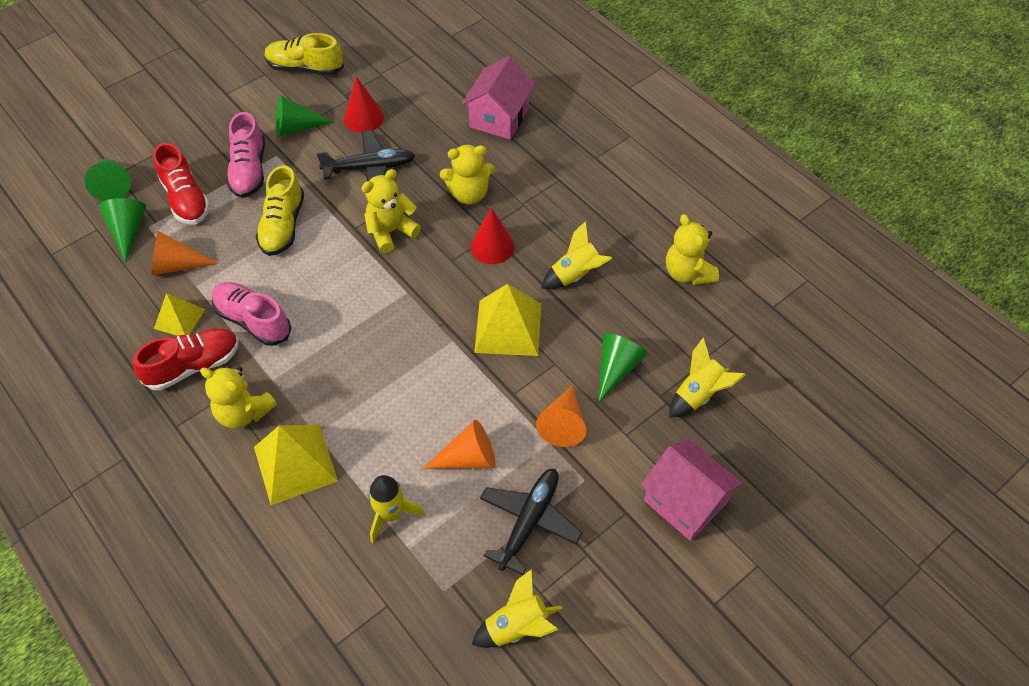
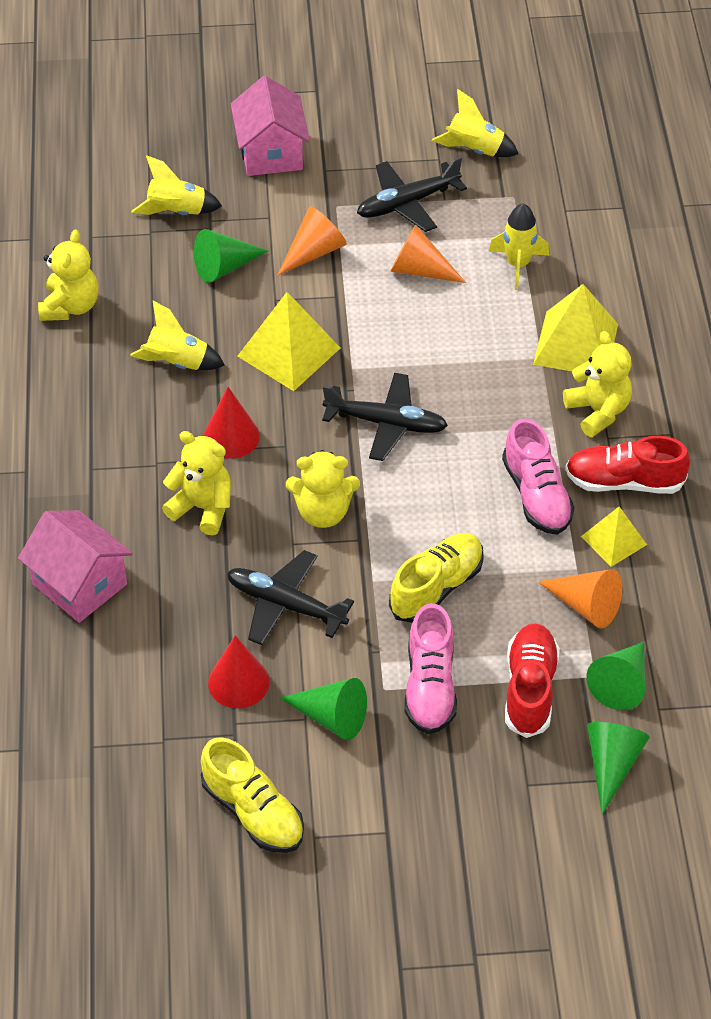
camera: 145 degrees left, 5 degrees down
(249, 170) = (430, 686): pink shoe -> pink shoe turned 150 degrees clockwise
(396, 313) = (385, 423): none -> black plane
(499, 118) = (80, 584): pink house -> pink house turned 75 degrees clockwise

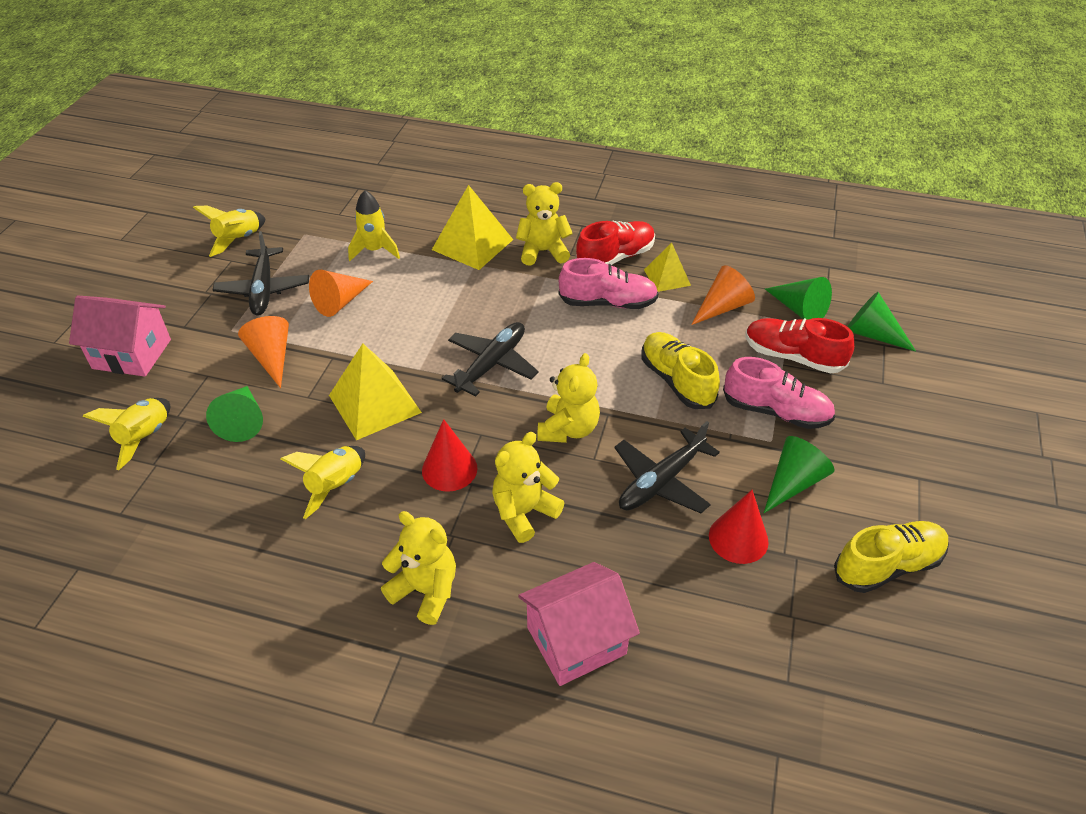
camera: 70 degrees left, 5 degrees down
(70, 306) = (201, 555): yellow teddy bear -> yellow teddy bear (425, 591)
(624, 482) = (615, 258): red shoe -> red shoe turned 150 degrees counterclockwise

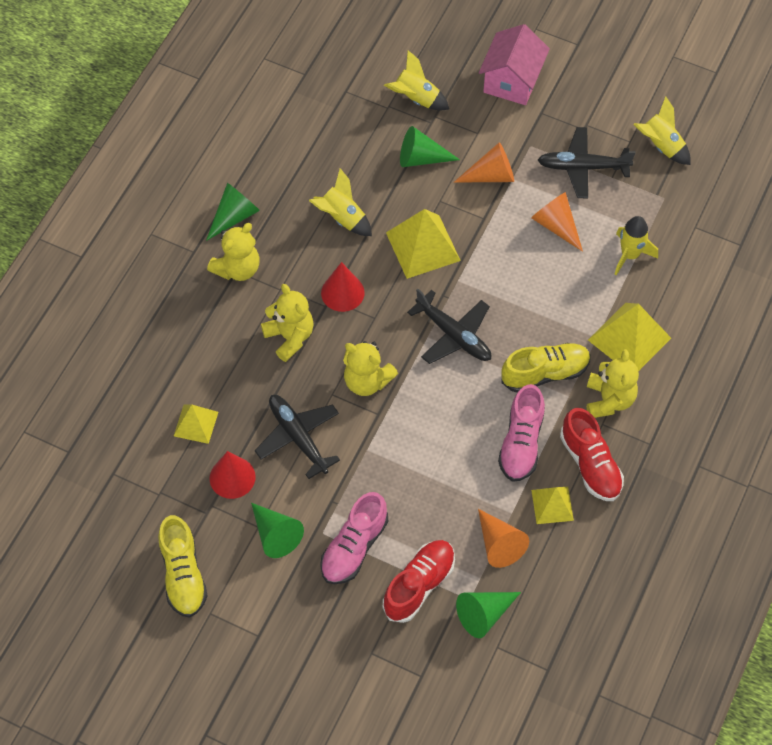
camera: 100 degrees right, 15 degrees up
(576, 640) = (176, 353): pink house -> none
(677, 381) = (406, 477): yellow shoe -> yellow shoe (545, 373)
(678, 593) = (196, 424): none -> yellow pyramid
(871, 334) = (437, 670): green cone -> green cone (234, 216)

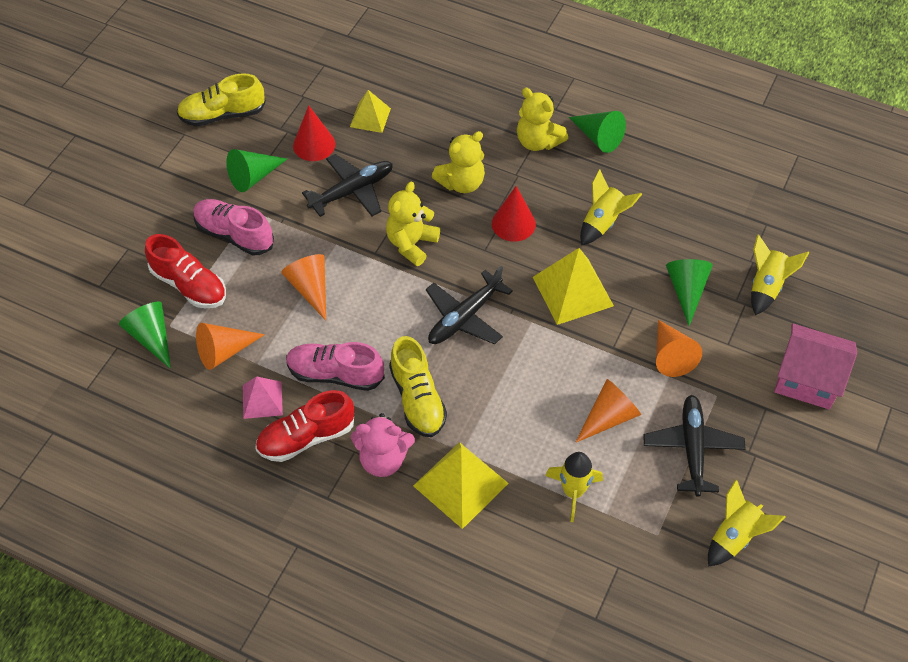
camera: 90 degrees right, 5 degrees down
(422, 470) = (310, 288): none -> orange cone
(552, 505) = (262, 400): yellow pyramid -> pink pyramid
(609, 400) = (383, 459): yellow teddy bear -> pink teddy bear

